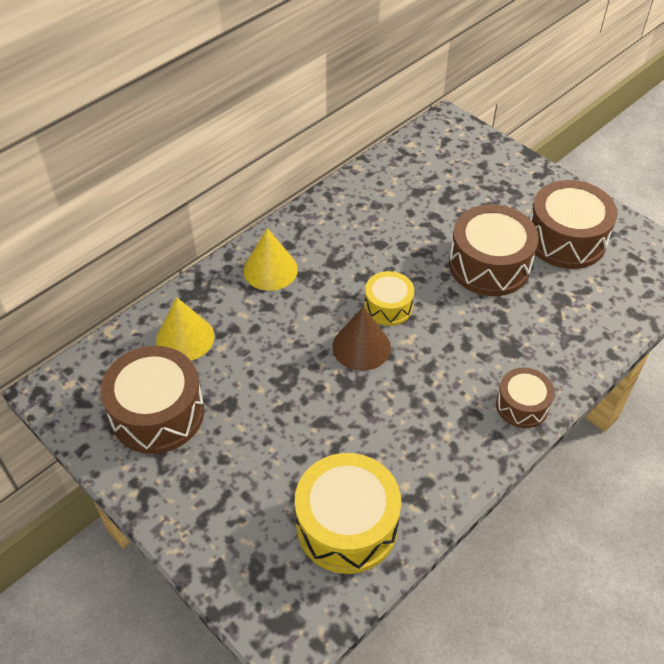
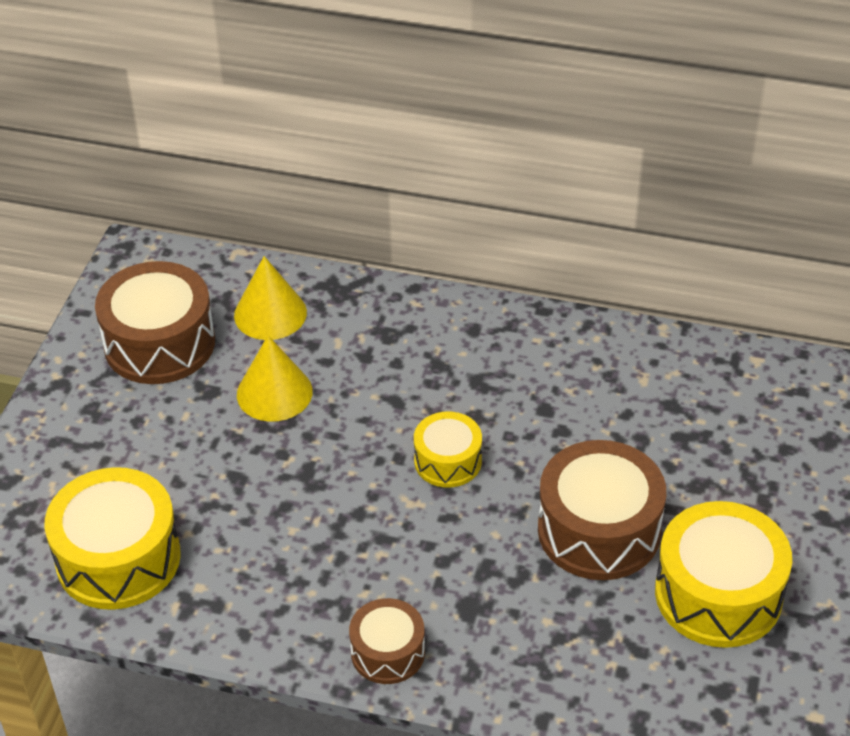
camera: 60 degrees right, 5 degrees down
(270, 270) = (421, 332): yellow cone -> yellow cone (274, 393)
(361, 347) = (367, 464): brown cone -> none
(565, 239) = (718, 594): brown drum -> yellow drum

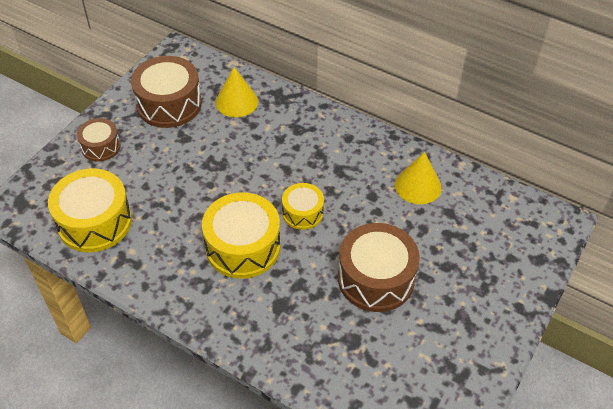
camera: 15 degrees right, 5 degrees up
(274, 393) = (220, 148): yellow cone -> yellow cone (418, 186)
(388, 652) = (221, 320): brown drum -> brown drum (101, 146)
(718, 594) = (434, 338): yellow drum -> yellow drum (243, 247)

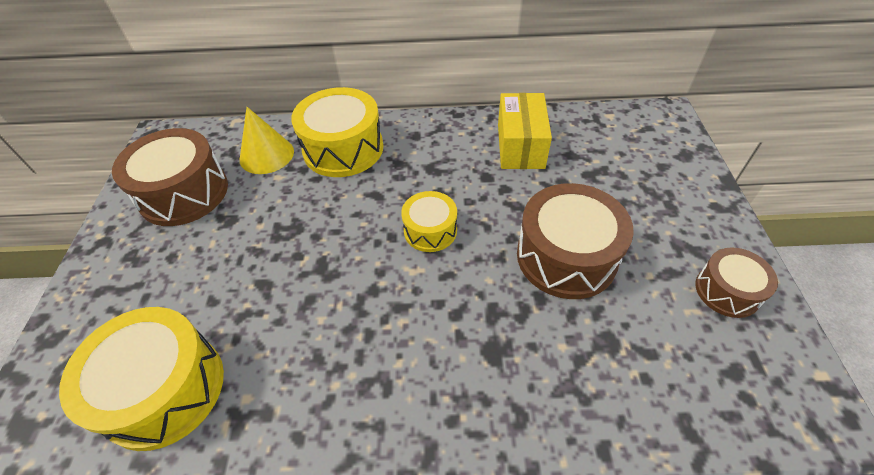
camera: 30 degrees left, 0 degrees up
(101, 146) = (116, 284): brown drum -> brown drum (727, 291)
(243, 247) = (392, 306): yellow drum -> yellow drum (343, 149)
(418, 186) = (520, 146): yellow cone -> yellow box

